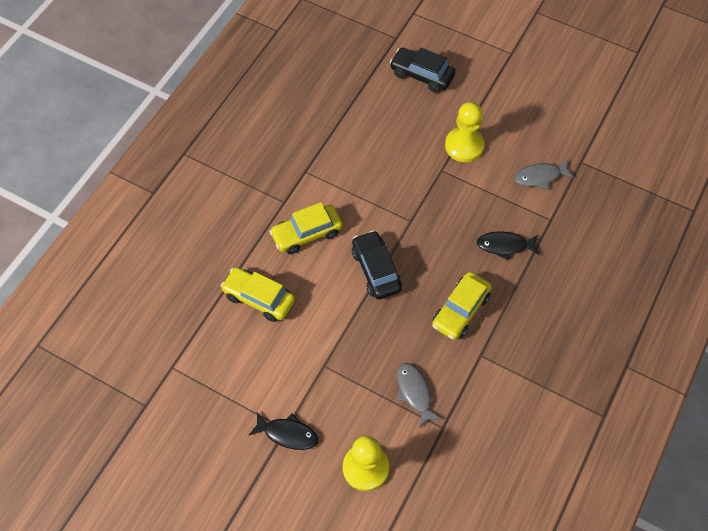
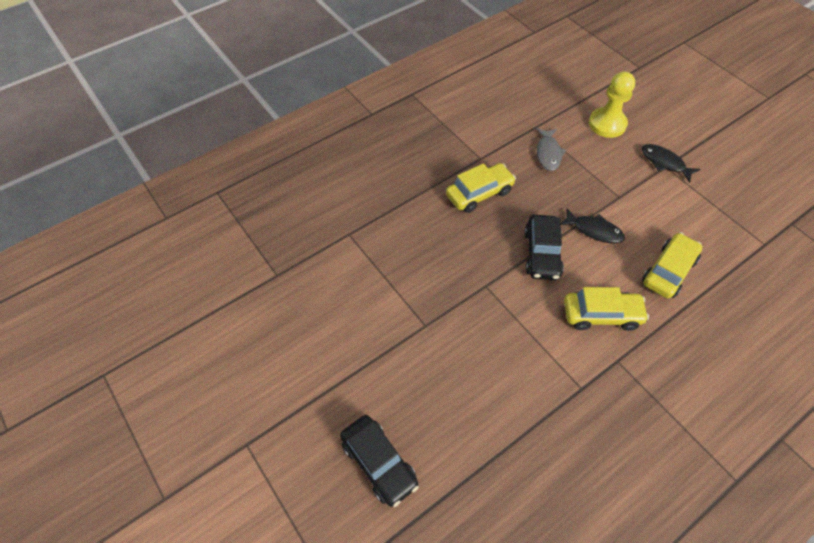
camera: 155 degrees left, 5 degrees down
(259, 298) = (668, 271): yellow car -> yellow car turned 105 degrees counterclockwise
(464, 146) = (384, 342): yellow pawn -> none
(505, 246) = (407, 228): black fish -> black fish (594, 230)
(540, 177) = (328, 276): grey fish -> none

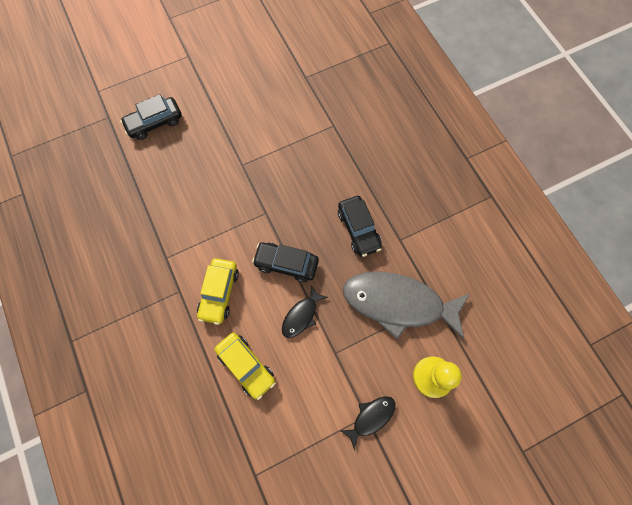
camera: 100 degrees right, 15 degrees up
(479, 193) = (358, 229): yellow car -> black car
(548, 153) = (398, 303): grey fish -> grey fish, size x2.18

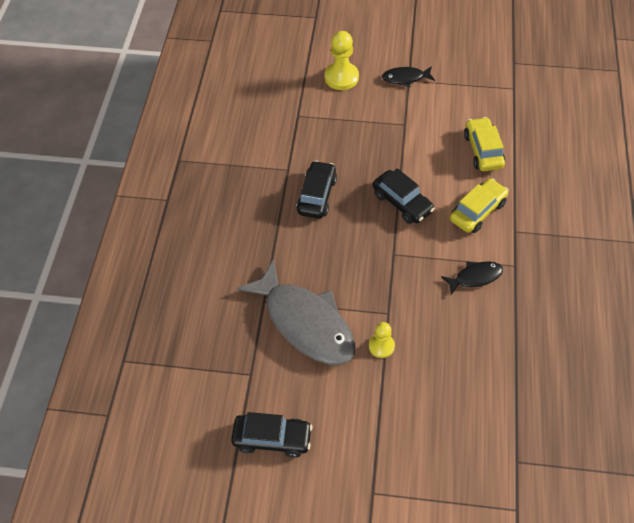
camera: 145 degrees left, 15 degrees down
(155, 123) = (461, 419): black car -> black car (272, 438)
(233, 140) = (381, 346): none -> yellow pawn
(301, 315) = (415, 160): black fish -> black fish (475, 277)
(398, 303) = (328, 129): grey fish -> grey fish (305, 322)

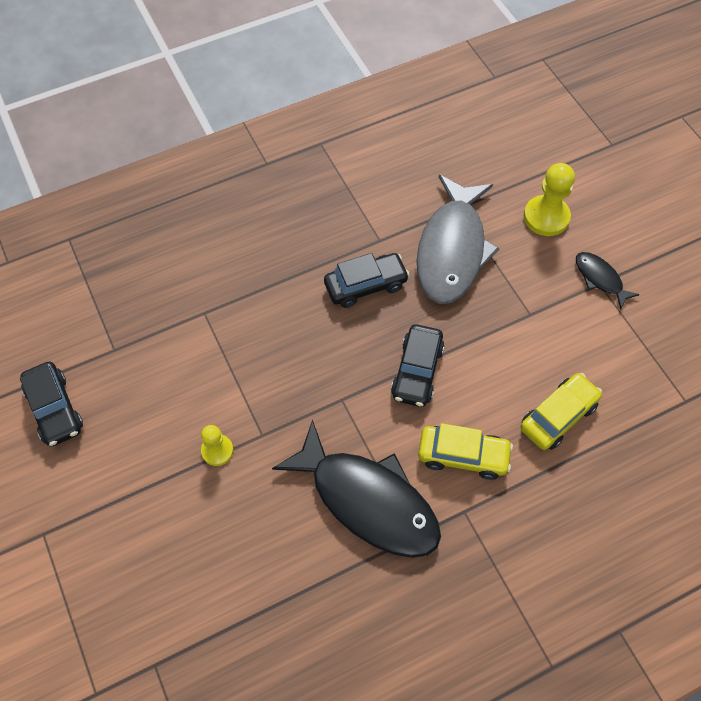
camera: 55 degrees right, 5 degrees up
(305, 322) = (202, 363): grey fish -> grey fish (452, 250)
(475, 277) = (368, 500): black fish -> black fish, size x2.18

